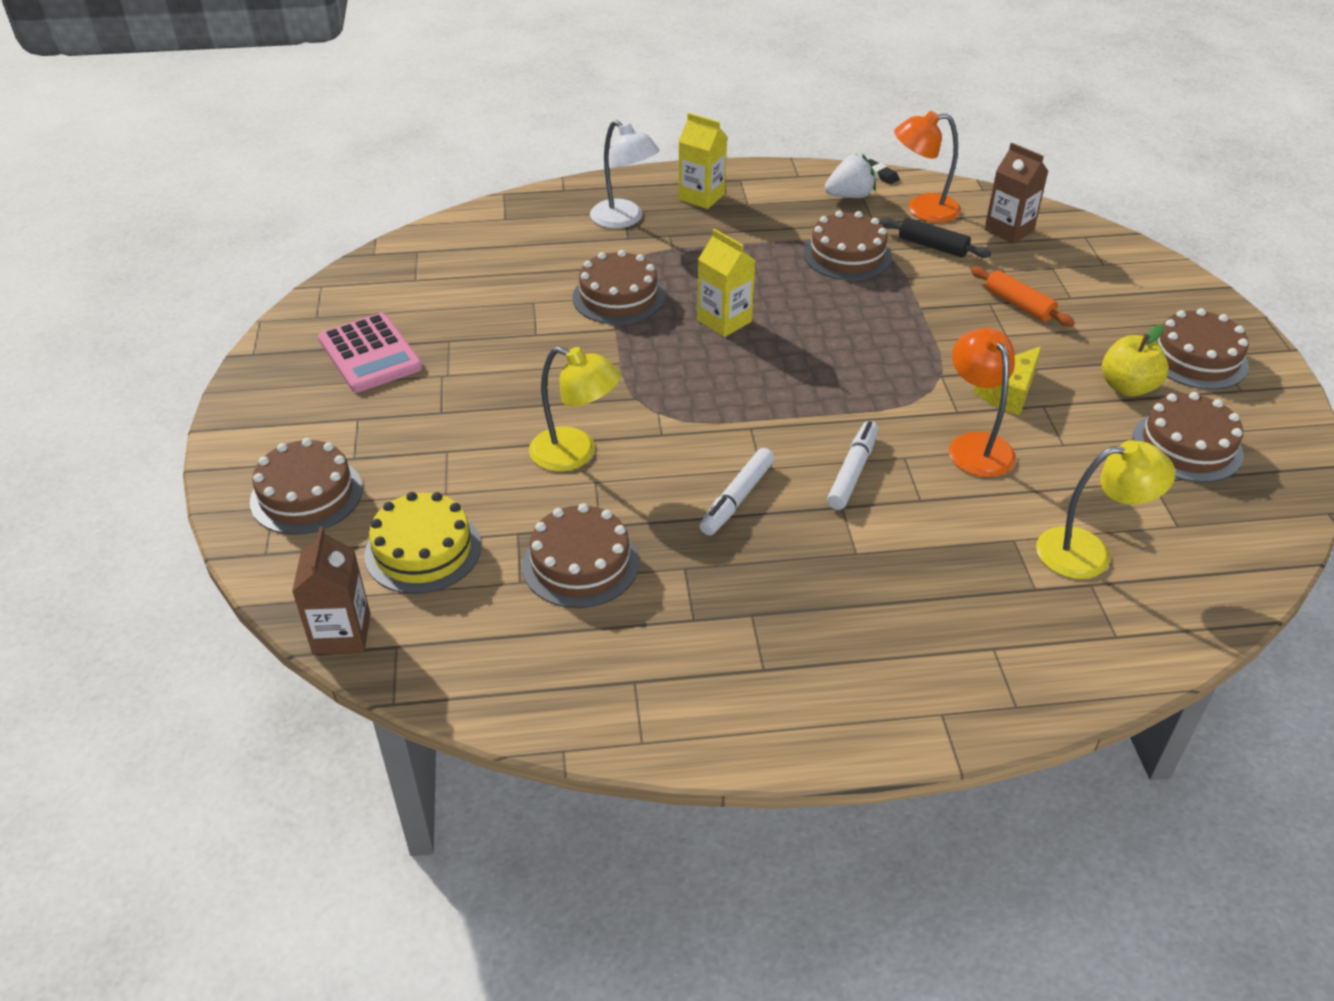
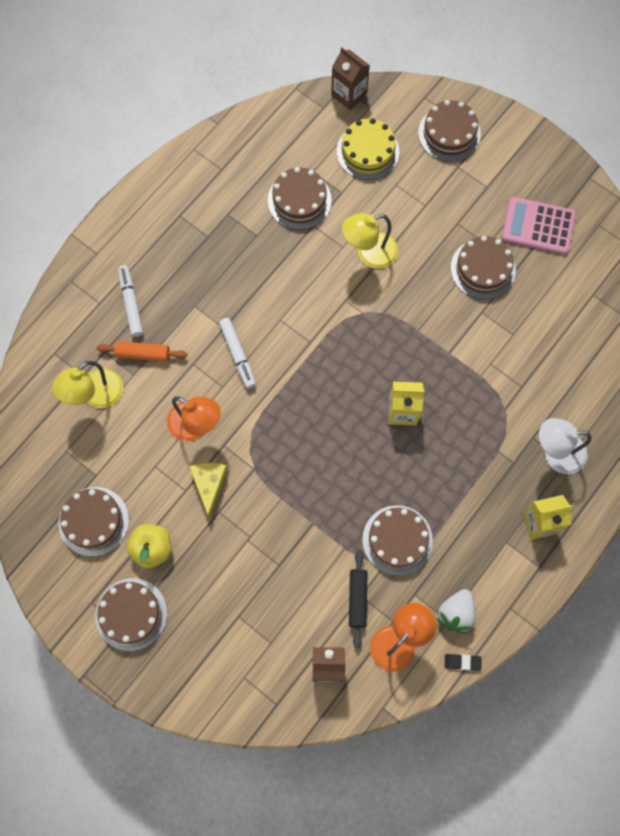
camera: 135 degrees right, 30 degrees up
(618, 297) = (477, 379): brown cake -> brown cake (483, 269)
(737, 498) = (272, 291): white marker -> white marker (131, 303)
(932, 246) = (357, 599): black rolling pin -> black rolling pin turned 75 degrees counterclockwise
(1019, 305) = (261, 579): orange rolling pin -> orange rolling pin (143, 354)

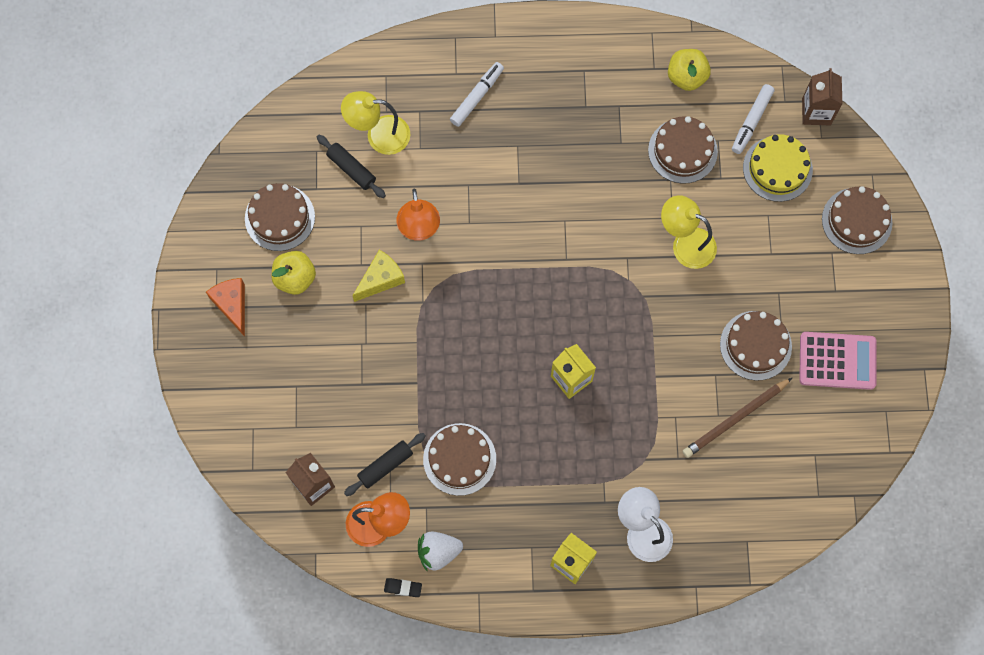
camera: 50 degrees right, 0 degrees up
(104, 437) = (351, 169): none -> black rolling pin
(131, 614) = (232, 305): brown cake -> orange cheese
(143, 354) = (443, 141): orange rolling pin -> none
(237, 355) = (506, 212): white marker -> white marker (751, 121)
(247, 154) = (686, 77): none -> yellow apple
(462, 662) = (403, 587): black eraser -> black eraser turned 45 degrees counterclockwise
(525, 325) = (735, 419): none -> brown pencil
(538, 226) = (837, 361): pink calculator -> pink calculator turned 120 degrees clockwise

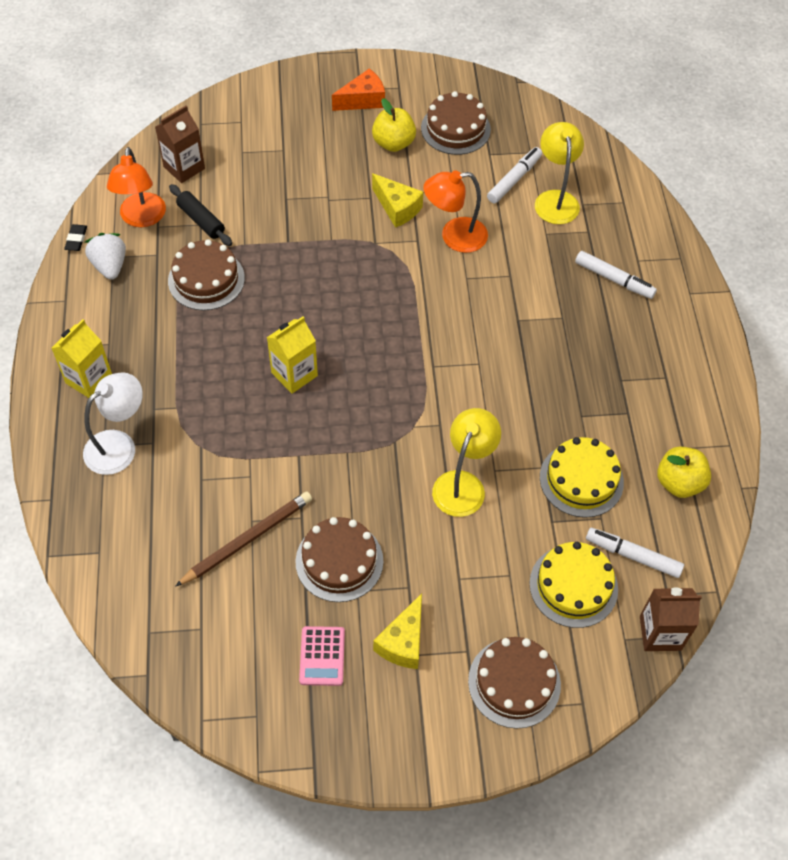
camera: 85 degrees right, 15 degrees down
(351, 169) = (514, 179): black rolling pin -> white marker
(682, 151) = (581, 479): brown cake -> yellow cake
(735, 419) = (247, 539): brown pencil -> brown pencil turned 90 degrees clockwise
(825, 299) = (403, 642): none -> yellow cheese
(837, 361) = (322, 656): pink calculator -> pink calculator, size x0.62

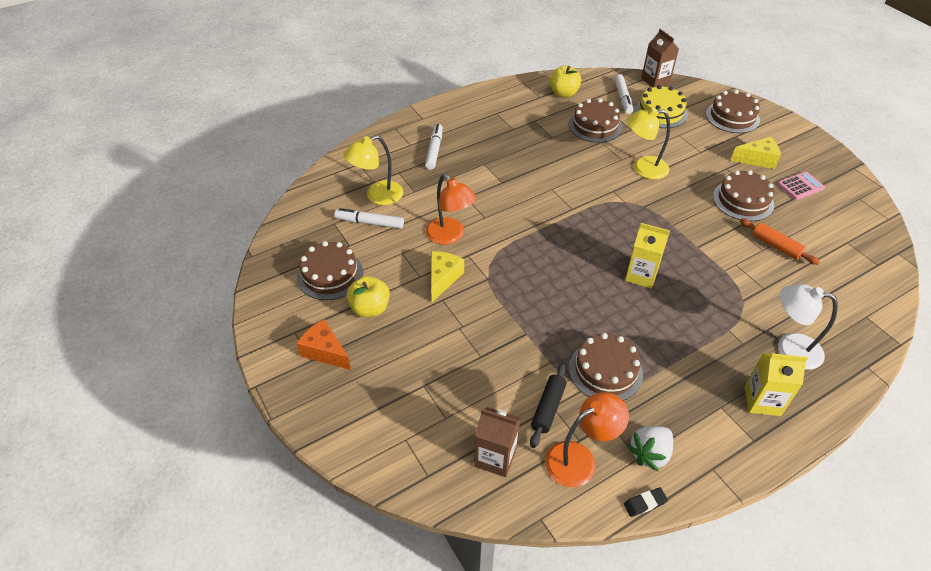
camera: 115 degrees left, 10 degrees down
(247, 539) = (775, 246): brown pencil -> orange rolling pin
(581, 479) = (595, 126): yellow cake -> brown cake

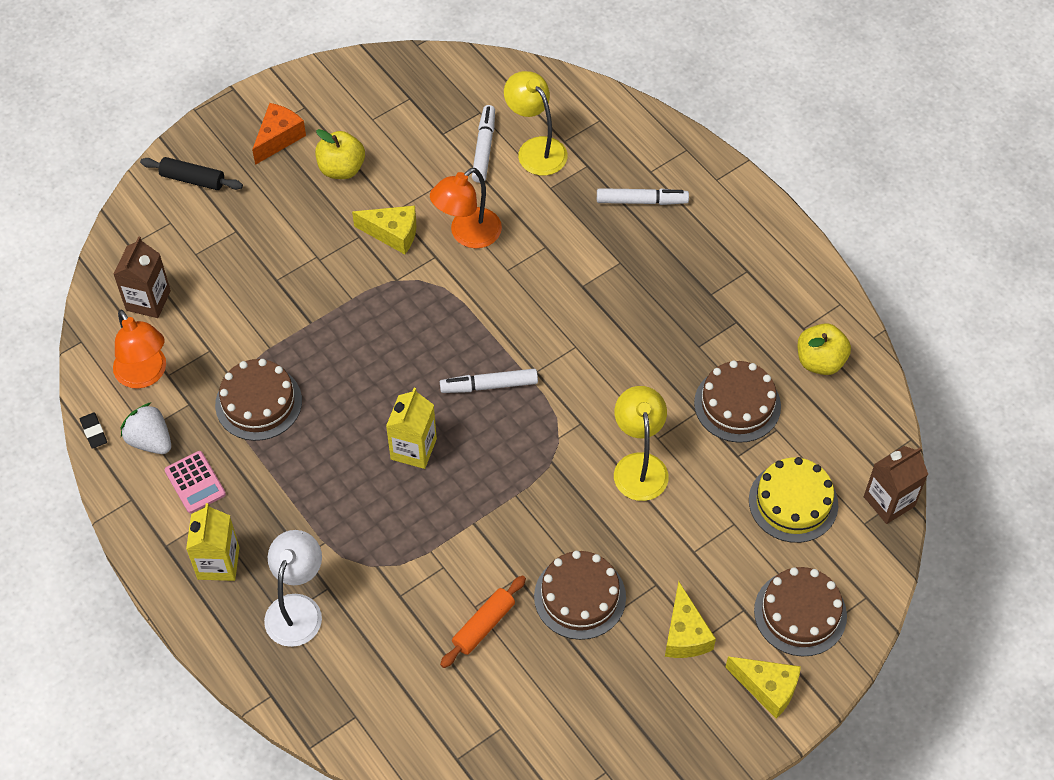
camera: 85 degrees right, 10 degrees up
(330, 275) = (391, 123): brown cake -> none
(548, 408) = (208, 346): black rolling pin -> black rolling pin (193, 179)
(623, 98) = (824, 447): white marker -> white marker (489, 385)
(783, 133) = (767, 688): none -> yellow cheese
(800, 186) = (625, 687): pink calculator -> pink calculator (195, 482)

